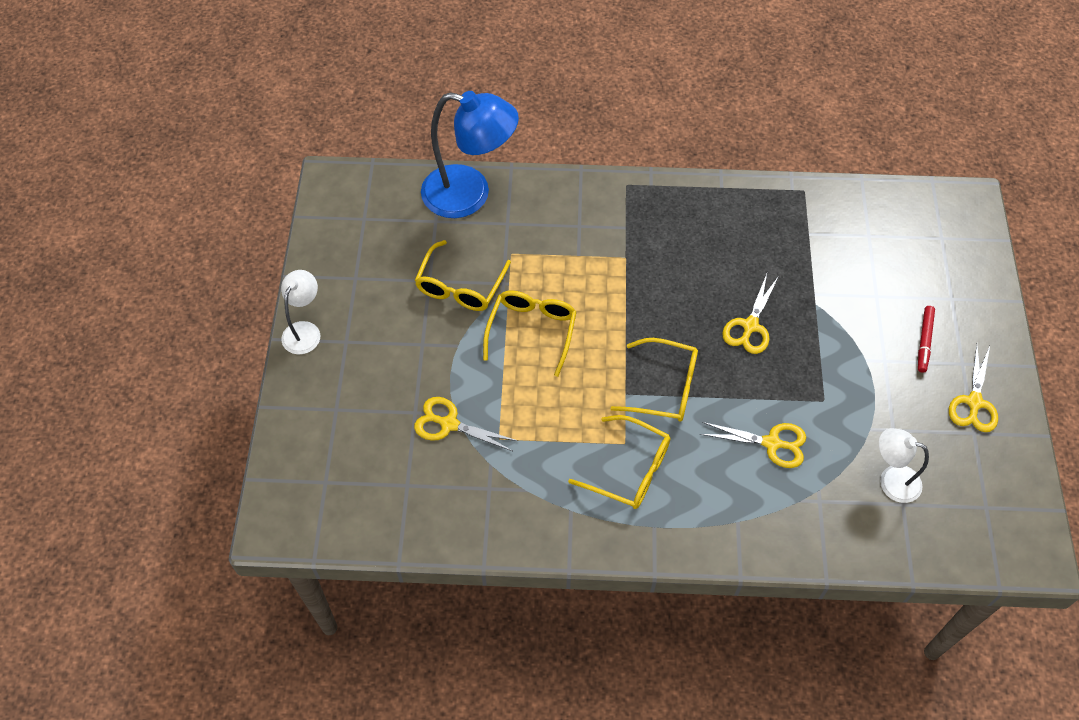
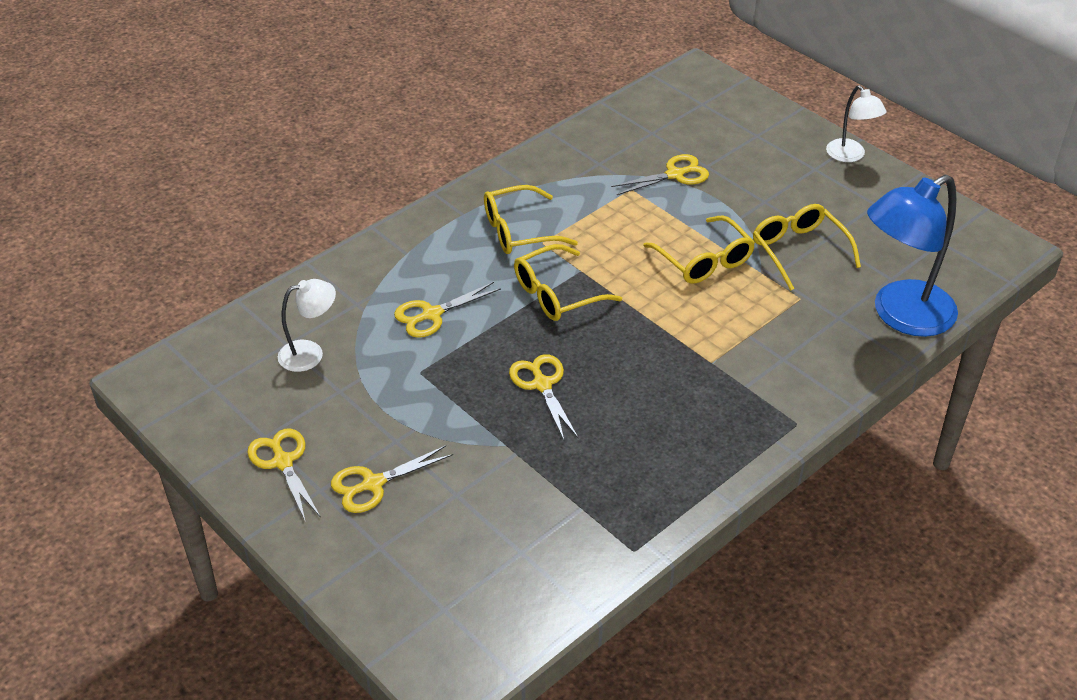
camera: 135 degrees right, 15 degrees down
(924, 341) = (373, 484): red marker -> yellow scissors

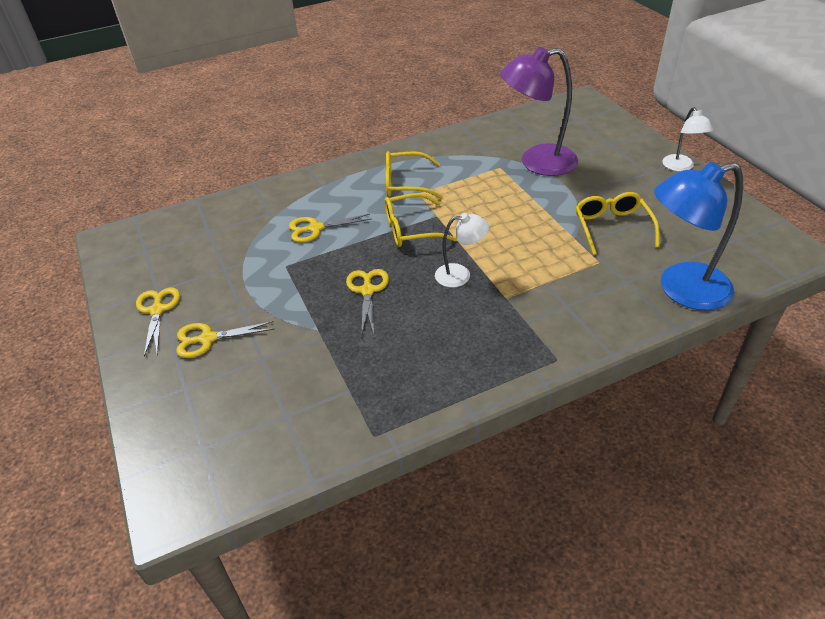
camera: 20 degrees right, 0 degrees up
(310, 353) = (220, 240): white lamp -> white lamp (460, 275)
(675, 175) = (537, 162): yellow scissors -> purple lamp
(704, 260) = (533, 223): yellow glasses -> none

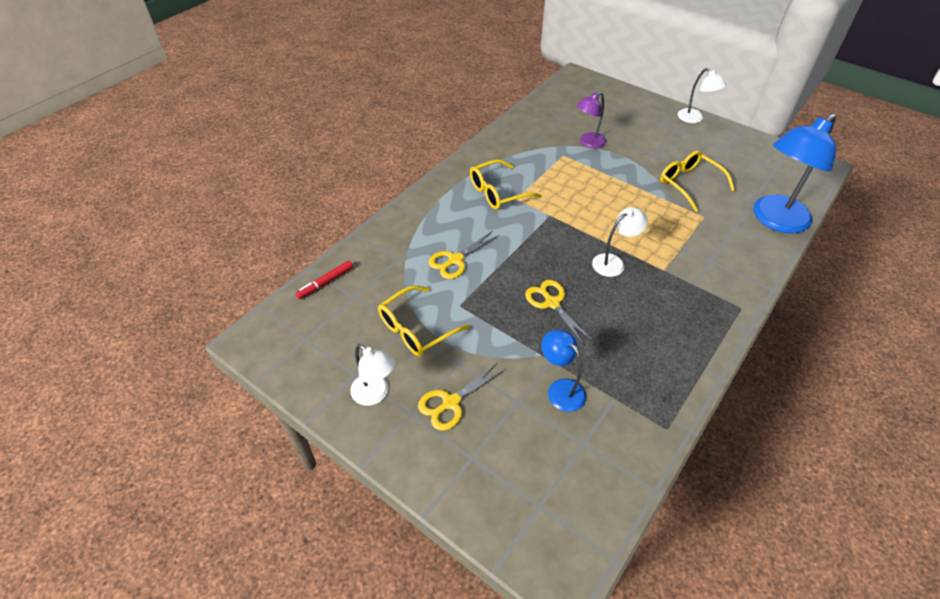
camera: 30 degrees left, 5 degrees up
(157, 310) = (375, 394): yellow scissors -> white lamp
(197, 214) = (326, 282): none -> red marker
(308, 363) = (560, 389): none -> blue lamp
(411, 229) = (539, 234): yellow glasses -> yellow glasses (416, 329)
(537, 162) = (588, 143): purple lamp -> purple lamp, size x0.53

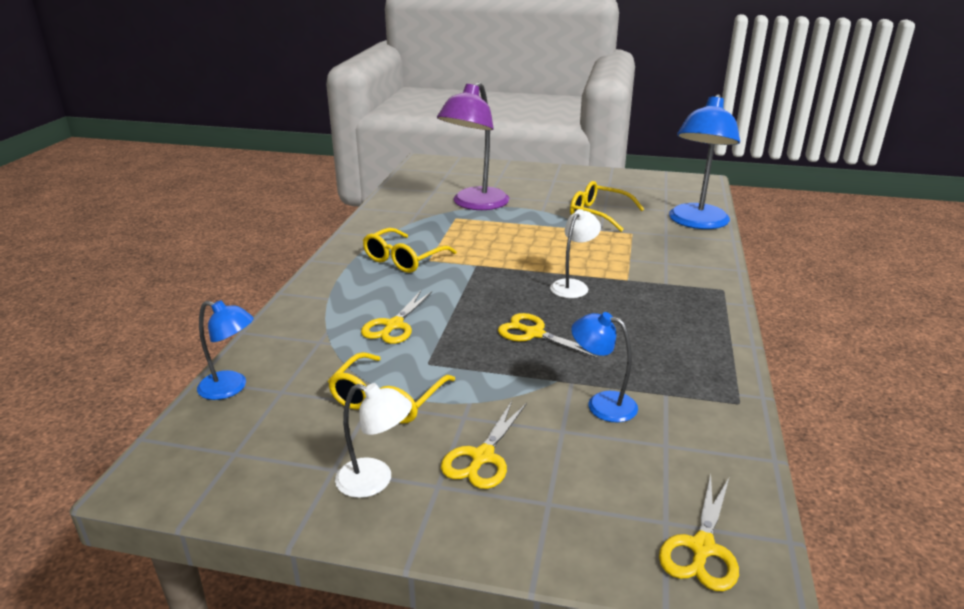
camera: 25 degrees left, 20 degrees down
(326, 282) = (231, 388): red marker -> blue lamp
(550, 536) = (702, 548): none -> yellow scissors
(588, 143) = (475, 204): purple lamp -> purple lamp, size x1.89
(694, 119) = (565, 170): white lamp -> none

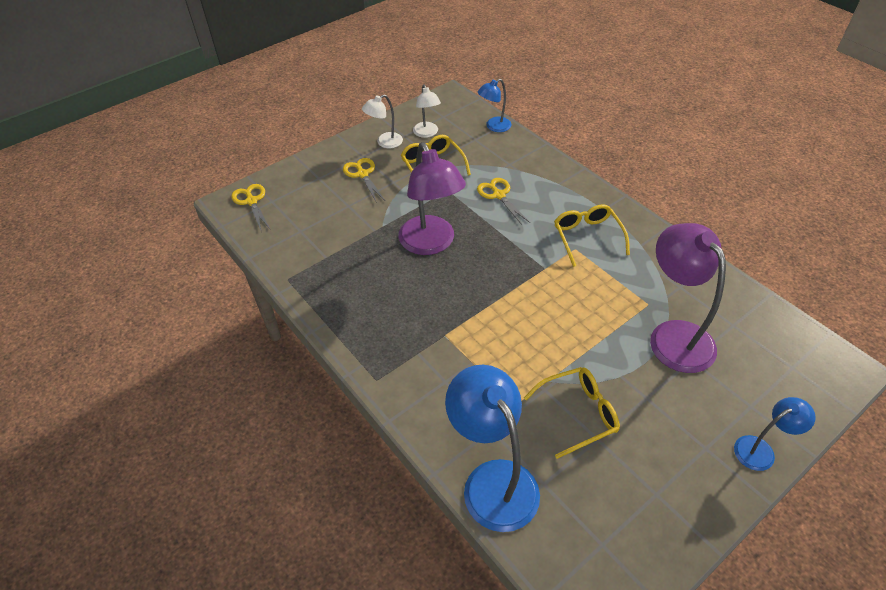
camera: 130 degrees right, 20 degrees up
(534, 334) = (431, 244): yellow scissors -> purple lamp
(573, 285) = (466, 299): white lamp -> white lamp (427, 133)
(602, 404) = (348, 230): blue lamp -> blue lamp (761, 450)

